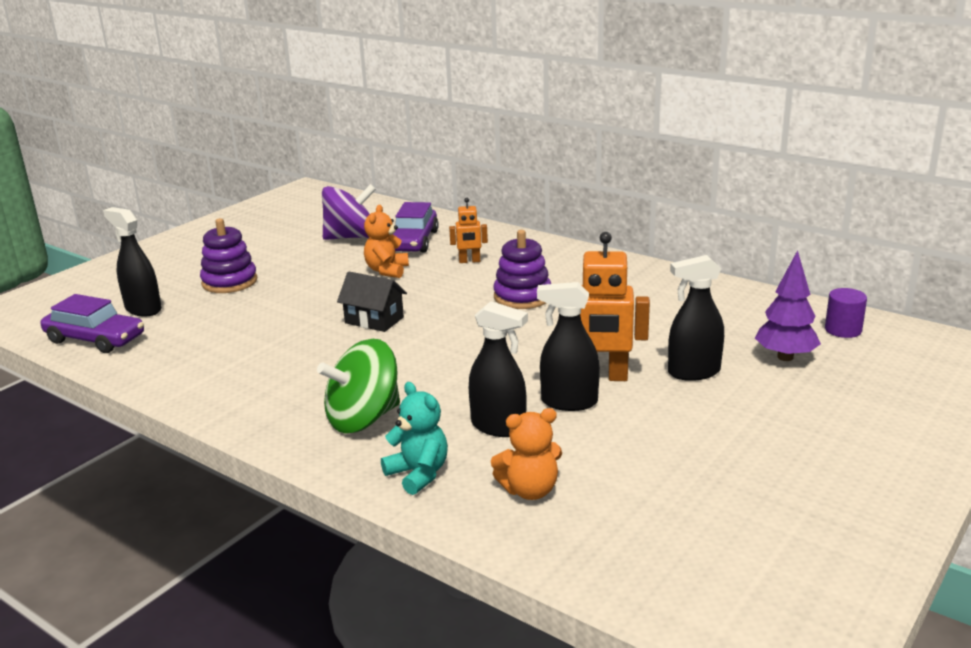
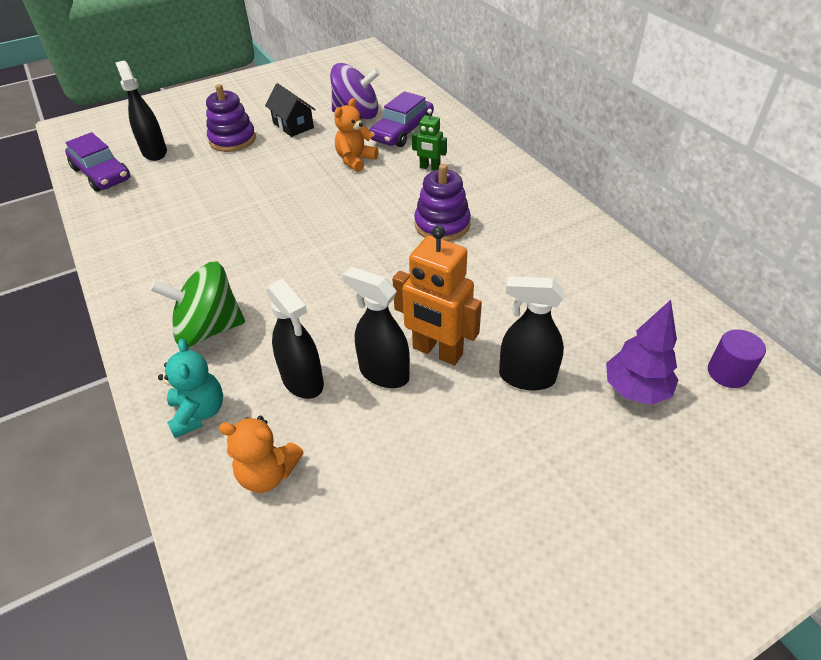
camera: 25 degrees right, 20 degrees up
(374, 320) = (302, 215): black house -> black house (293, 125)
(469, 261) = (429, 168): orange robot -> green robot

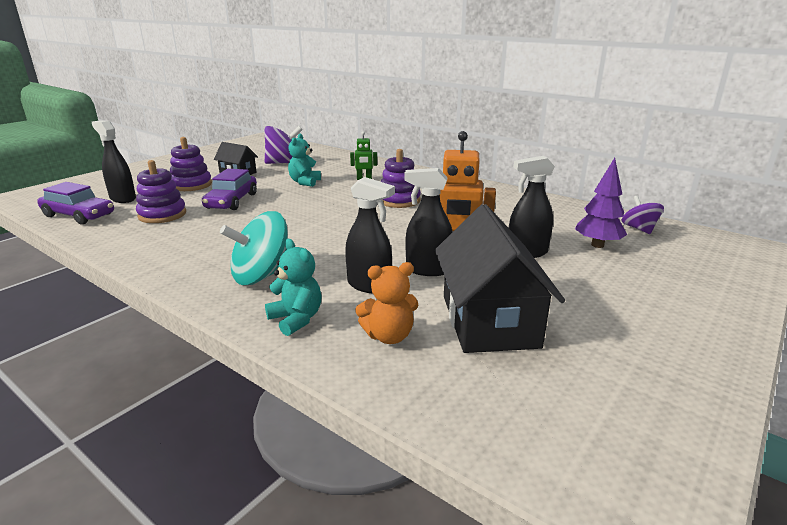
camera: 25 degrees left, 20 degrees down
(175, 192) = (162, 215): none -> purple stacking toy
(209, 329) = (262, 275): green spinning top -> turquoise spinning top
(355, 160) = (305, 182): orange teddy bear -> turquoise teddy bear
(387, 488) = (489, 321): none -> black house
(402, 131) = (327, 167): purple car -> purple car (232, 201)
(728, 373) = (639, 229): purple cylinder -> purple spinning top

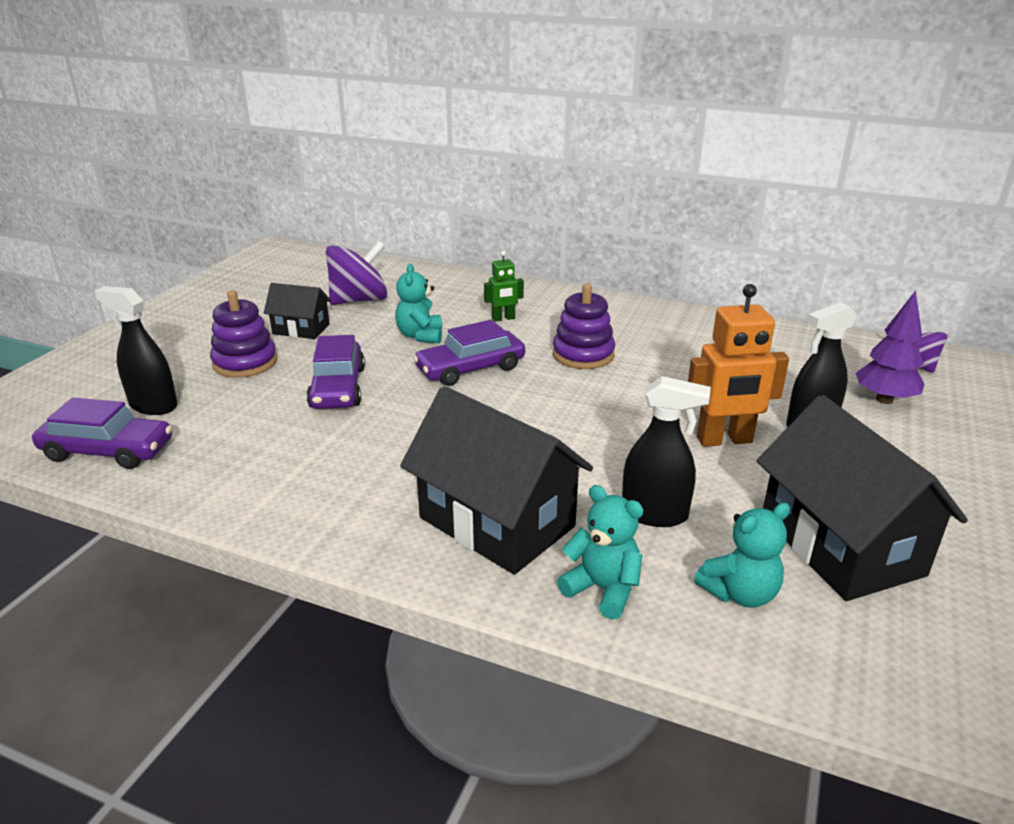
camera: 15 degrees left, 5 degrees up
(162, 215) = (249, 430): purple stacking toy -> none
(262, 275) = (496, 522): turquoise spinning top -> black house
(320, 200) = (470, 368): none -> purple car
(389, 336) = (740, 593): orange teddy bear -> turquoise teddy bear
(428, 270) = (709, 474): black spray bottle -> none

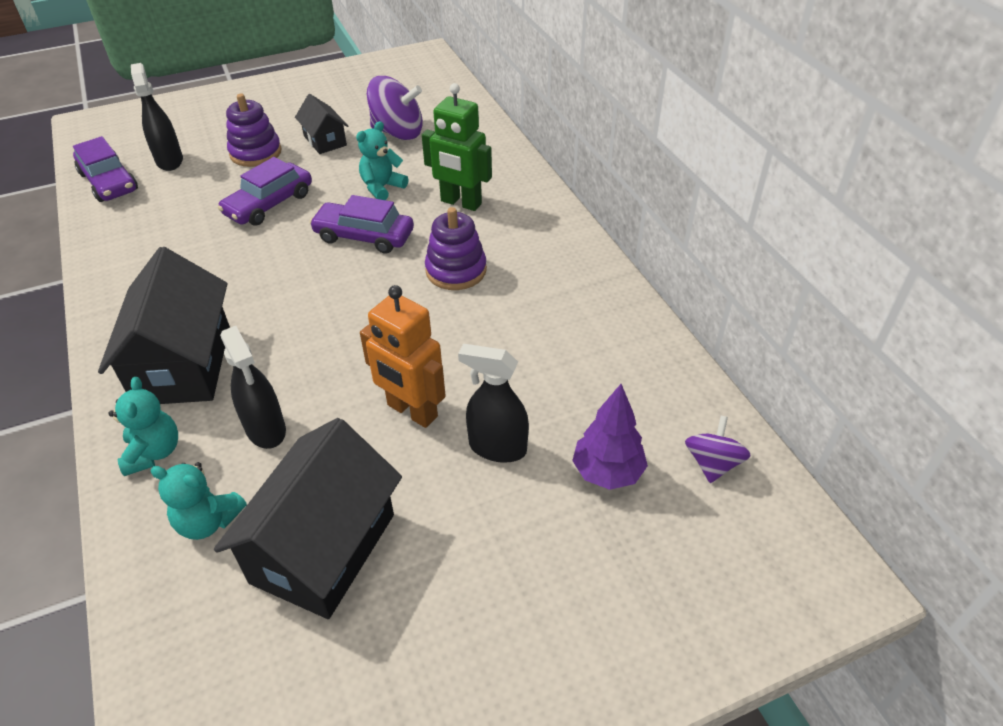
camera: 45 degrees right, 15 degrees up
(503, 319) = (460, 203): green robot -> green robot, size x1.82

